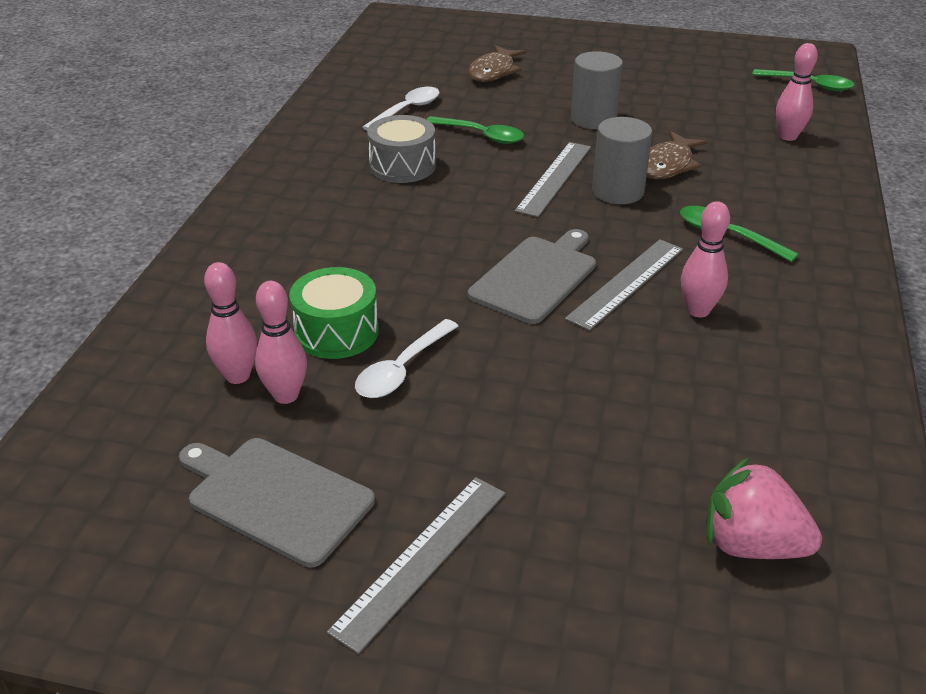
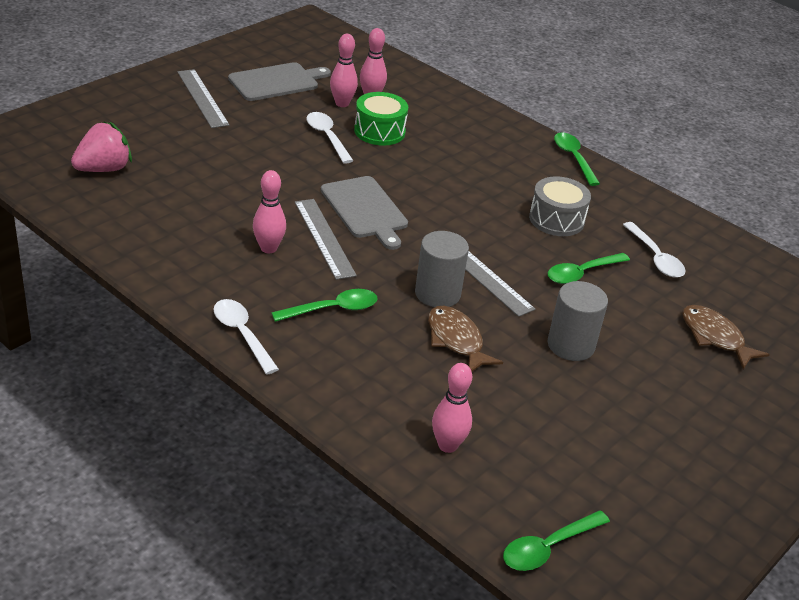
camera: 115 degrees right, 0 degrees up
(255, 185) = (573, 158): none -> green spoon
(841, 268) = (242, 334): none -> white spoon

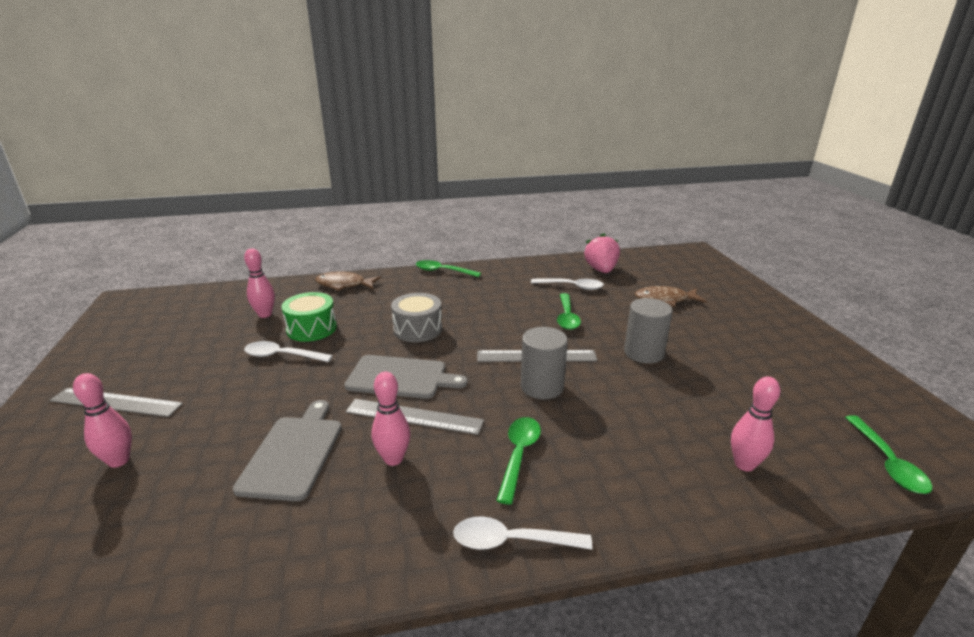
camera: 50 degrees left, 10 degrees down
(104, 169) = (106, 537): pink strawberry -> pink strawberry (601, 270)
(276, 82) = (169, 349): grey cutting board -> grey cutting board (293, 453)
(342, 103) = (251, 330): pink bowling pin -> pink bowling pin (119, 461)
(456, 340) = (608, 402): brown fish -> brown fish (344, 285)
(556, 219) = (500, 302): grey drum -> grey drum (418, 329)

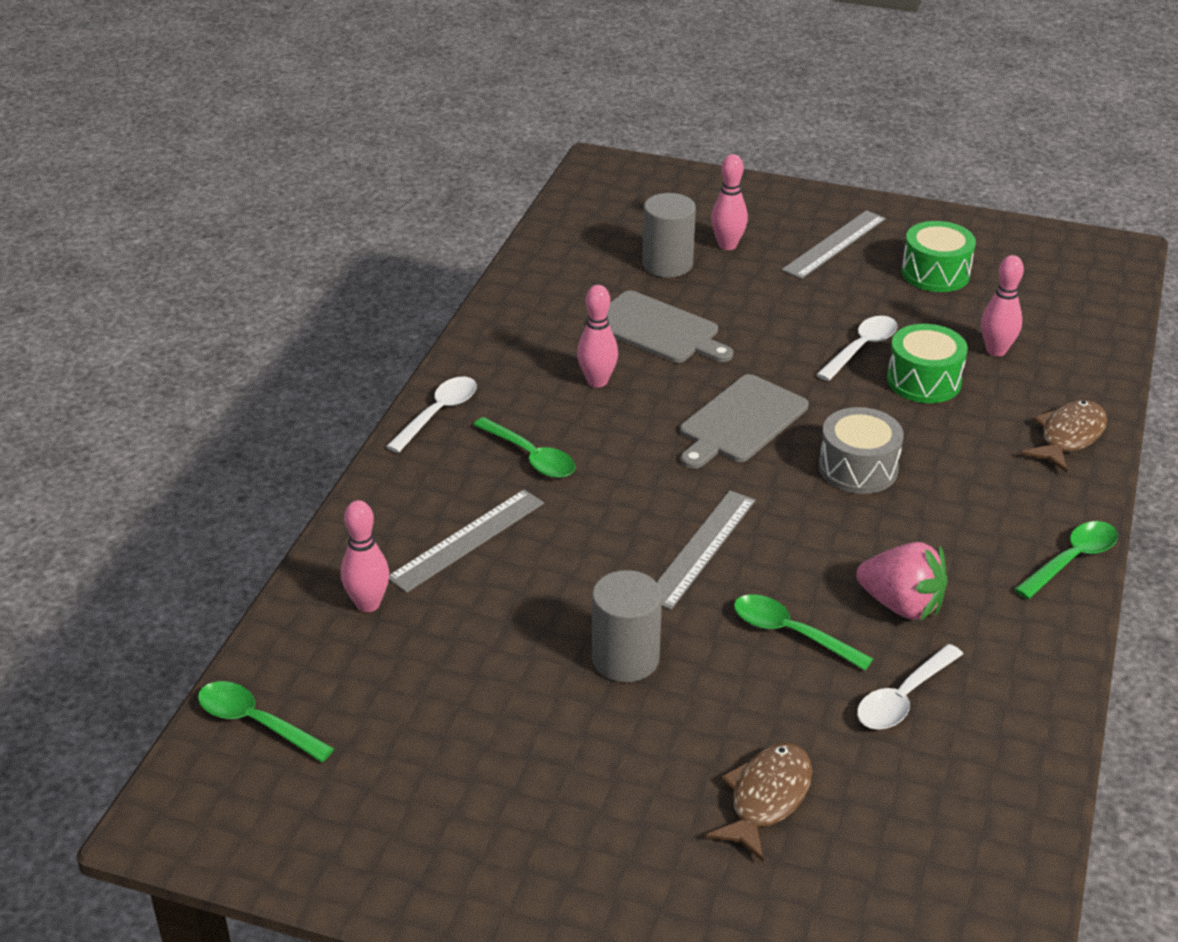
camera: 120 degrees right, 10 degrees up
(164, 351) = (935, 273): none -> green drum
(414, 416) = (654, 411): grey ruler -> grey ruler (467, 540)
(542, 386) = (629, 523): grey cylinder -> grey cylinder (667, 264)
(601, 270) = (958, 785): pink strawberry -> pink strawberry (901, 605)

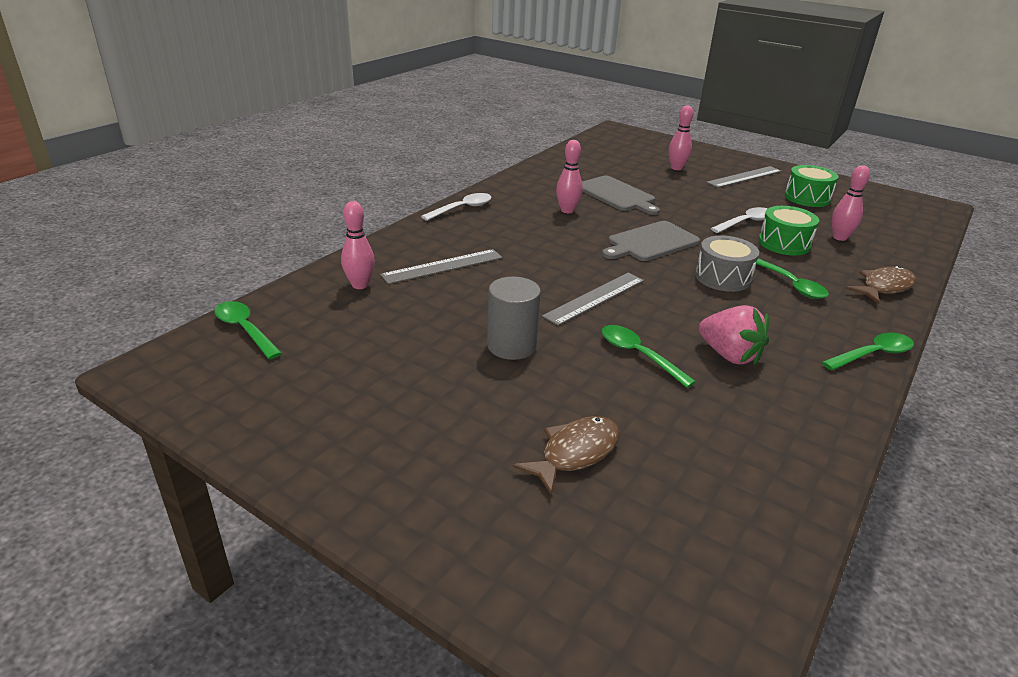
camera: 15 degrees right, 5 degrees down
(531, 457) = (507, 236): green spoon -> green spoon (791, 285)
(667, 264) = (636, 170): grey cylinder -> none
(903, 698) = (711, 412): white spoon -> none

